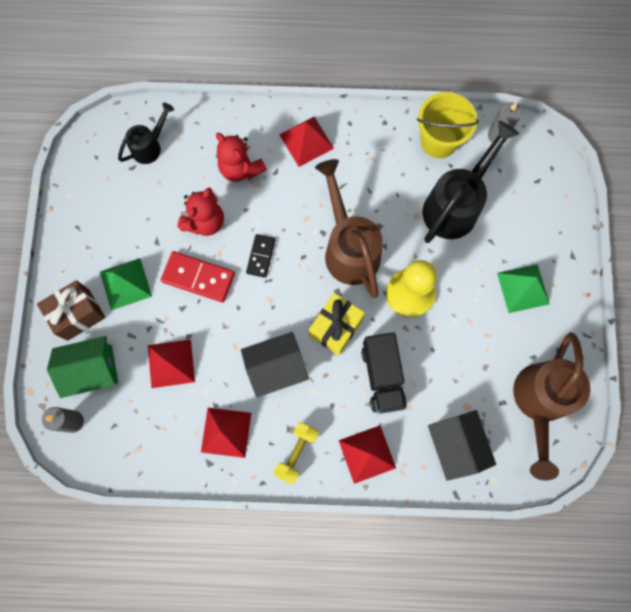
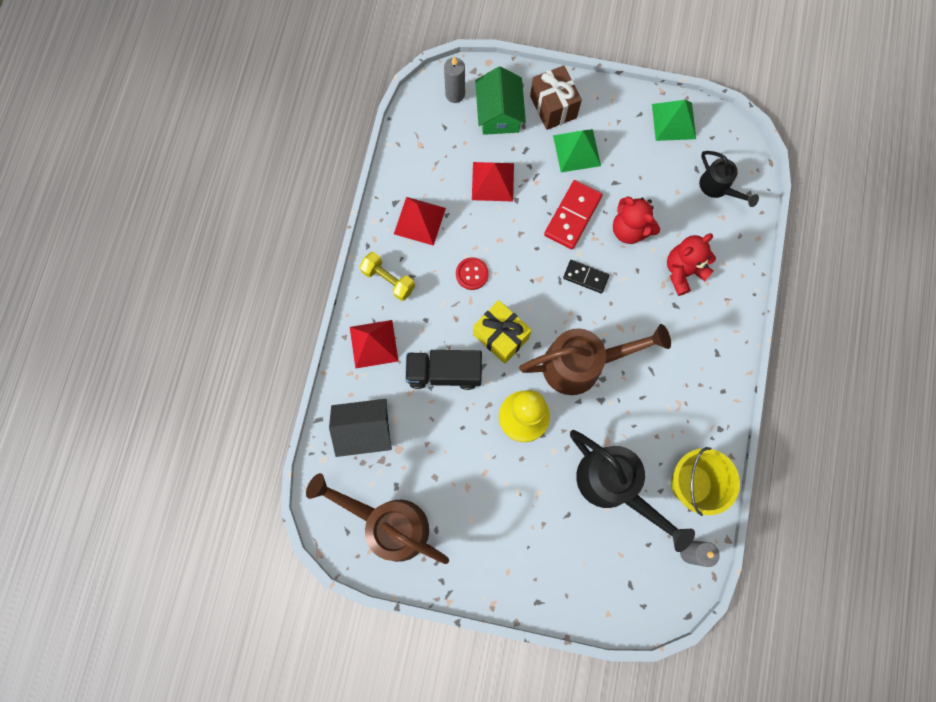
camera: 100 degrees right, 0 degrees up
(276, 367) = (472, 274): black house -> red button
(306, 141) = (706, 342): red pyramid -> none
(523, 288) = (510, 537): green pyramid -> green pyramid (674, 121)

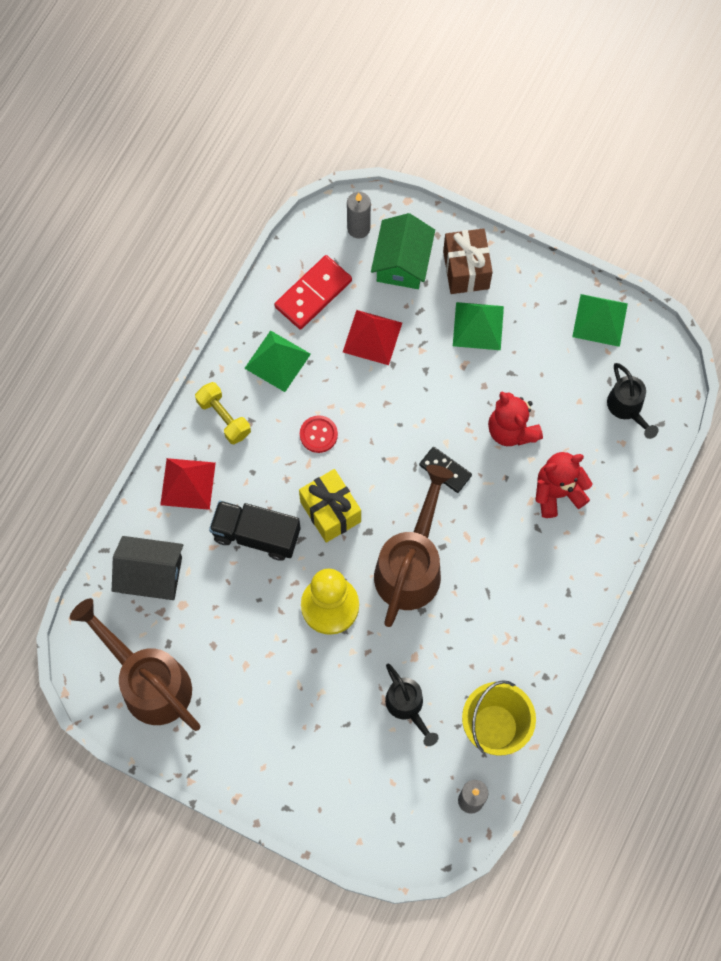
camera: 15 degrees right, 5 degrees down
(419, 221) = (277, 361): red pyramid -> green pyramid
(573, 216) = (451, 399): red domino -> red domino (313, 294)
(581, 364) = (411, 566): brown watering can -> brown watering can turned 75 degrees counterclockwise
(614, 486) = (407, 707): black watering can -> black watering can, size x0.55

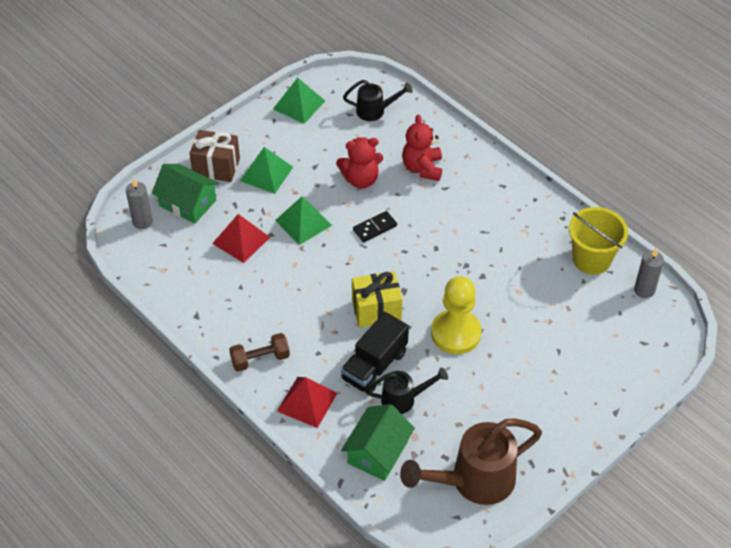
camera: 70 degrees left, 20 degrees down
(151, 574) = (377, 452): black house -> green house
(224, 418) = (260, 359): yellow dumbbell -> brown dumbbell
(277, 361) = (228, 308): green pyramid -> green pyramid (303, 223)
(313, 294) = (183, 267): red domino -> none
(318, 434) = (307, 299): red button -> none
(407, 707) = (557, 307): black watering can -> black watering can (403, 399)
(411, 566) = (443, 271): brown watering can -> none

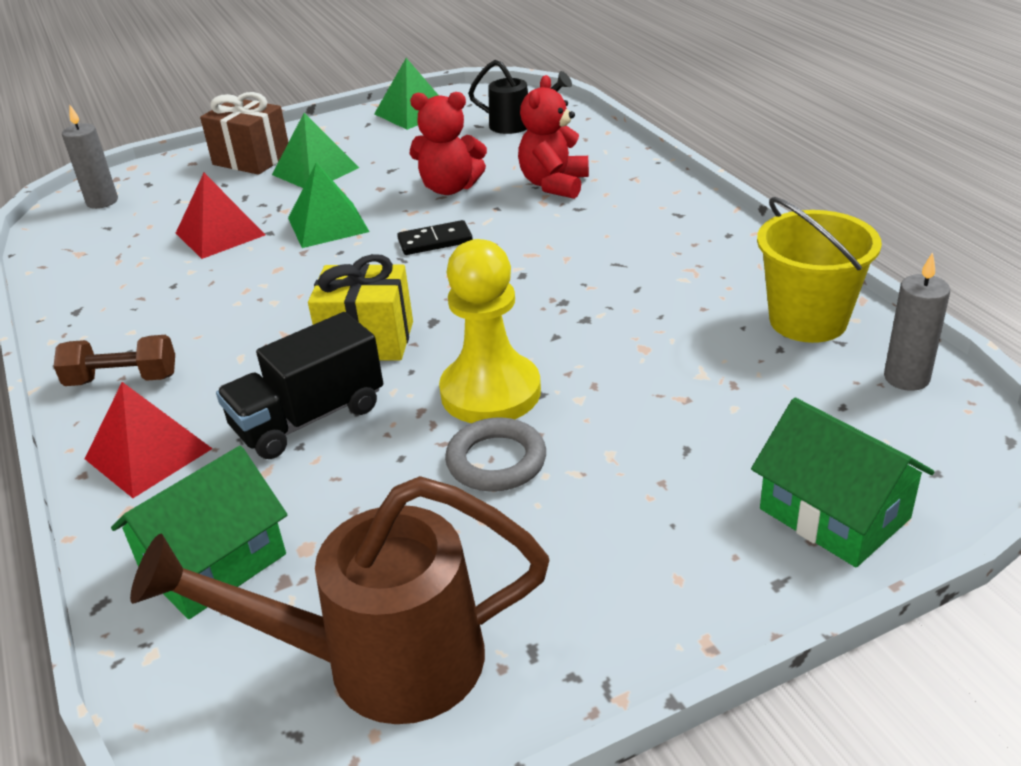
camera: 20 degrees right, 15 degrees down
(187, 203) = (180, 189): green house -> green house (834, 513)
(403, 399) = (327, 479): black watering can -> none
(477, 374) = (496, 461): none -> grey ring

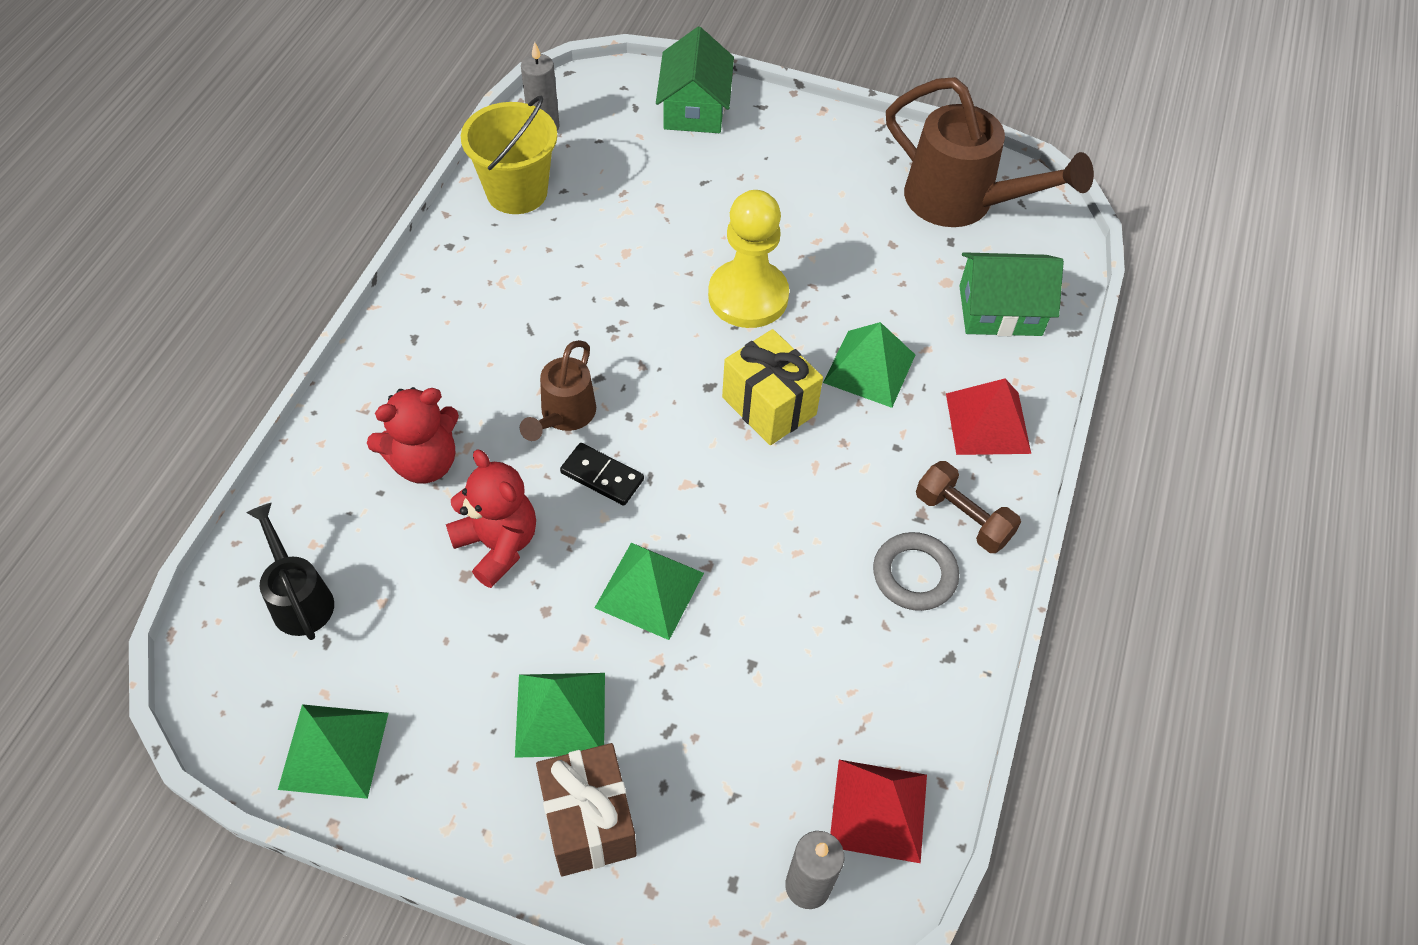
camera: 140 degrees left, 20 degrees up
(220, 234) = (747, 673): red pyramid -> red pyramid (878, 810)
(309, 418) = (869, 368): black truck -> green pyramid
(496, 461) = (800, 251): grey ring -> grey ring (914, 575)
(509, 246) = (564, 416): none -> brown watering can

